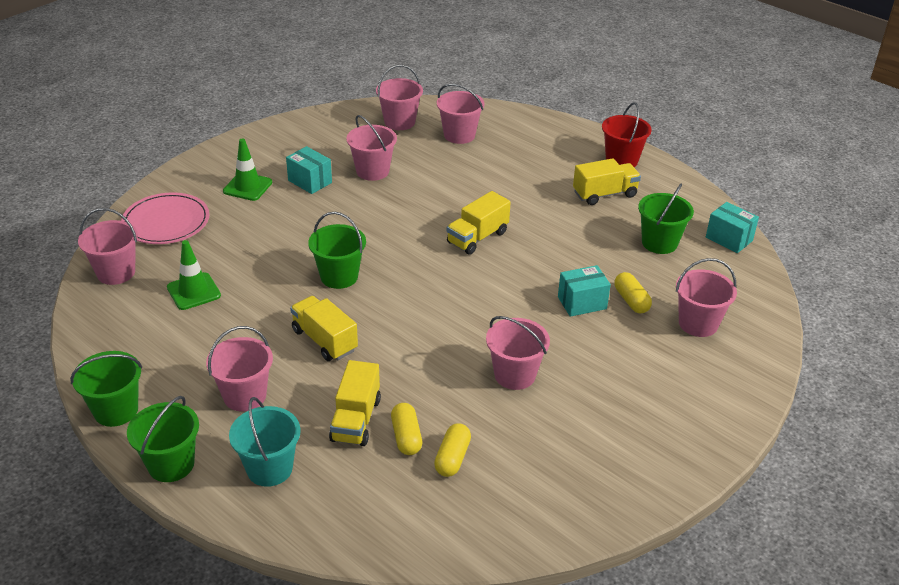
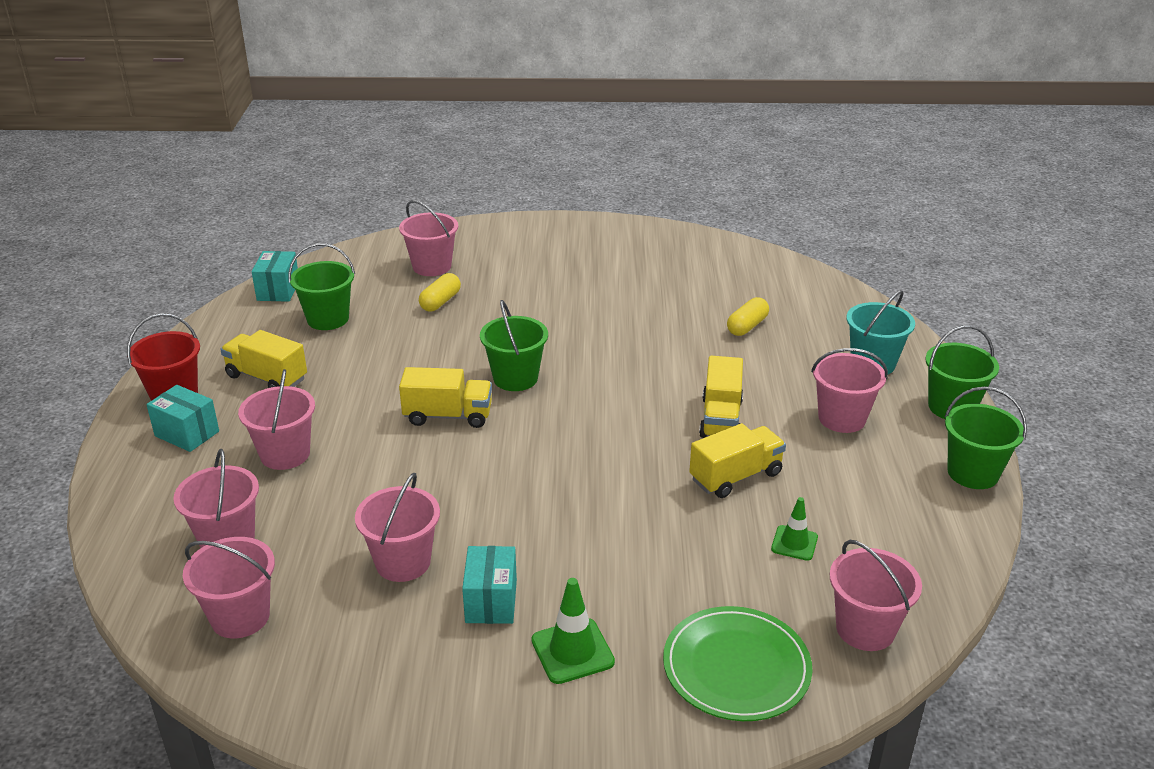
camera: 130 degrees left, 5 degrees down
(166, 222) = (736, 667): pink plate -> green plate
(194, 291) = (794, 543): green traffic cone -> green traffic cone, size x0.66
(339, 276) = (629, 463): green bucket -> green bucket (515, 378)
(356, 420) = (770, 354): yellow truck -> yellow truck (735, 477)
(452, 458) = (732, 301): yellow capsule -> none
(514, 375) = (612, 313): pink bucket -> pink bucket (285, 454)
(582, 303) = (476, 321): turquoise box -> turquoise box (187, 434)

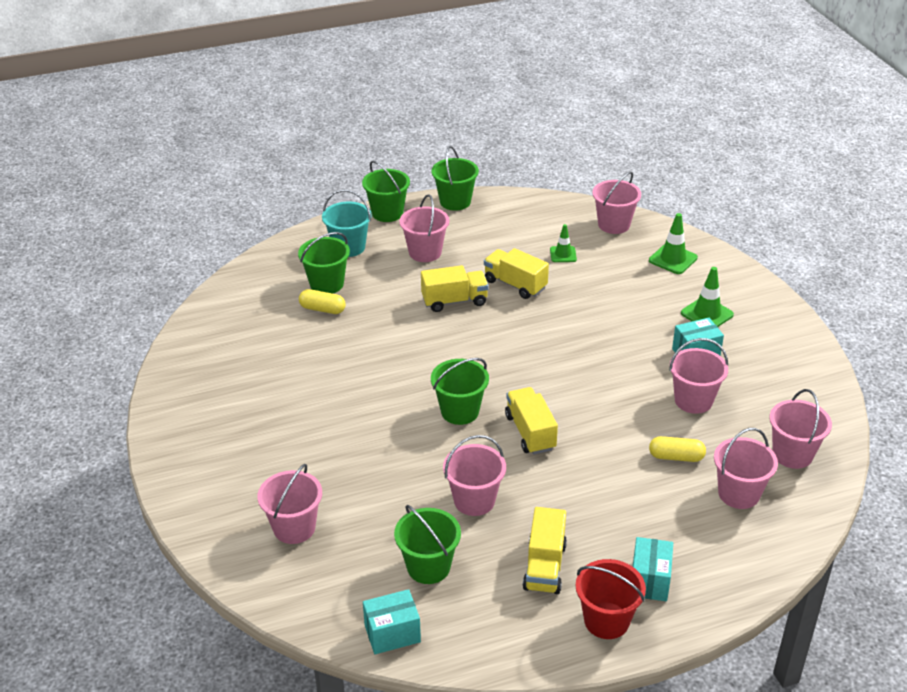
camera: 110 degrees left, 5 degrees up
(285, 454) = (633, 505): pink bucket -> pink bucket (474, 500)
(440, 302) = (361, 497): yellow capsule -> yellow capsule (676, 457)
(736, 667) = (673, 259): green plate -> green traffic cone
(796, 336) = (326, 284): none -> green bucket

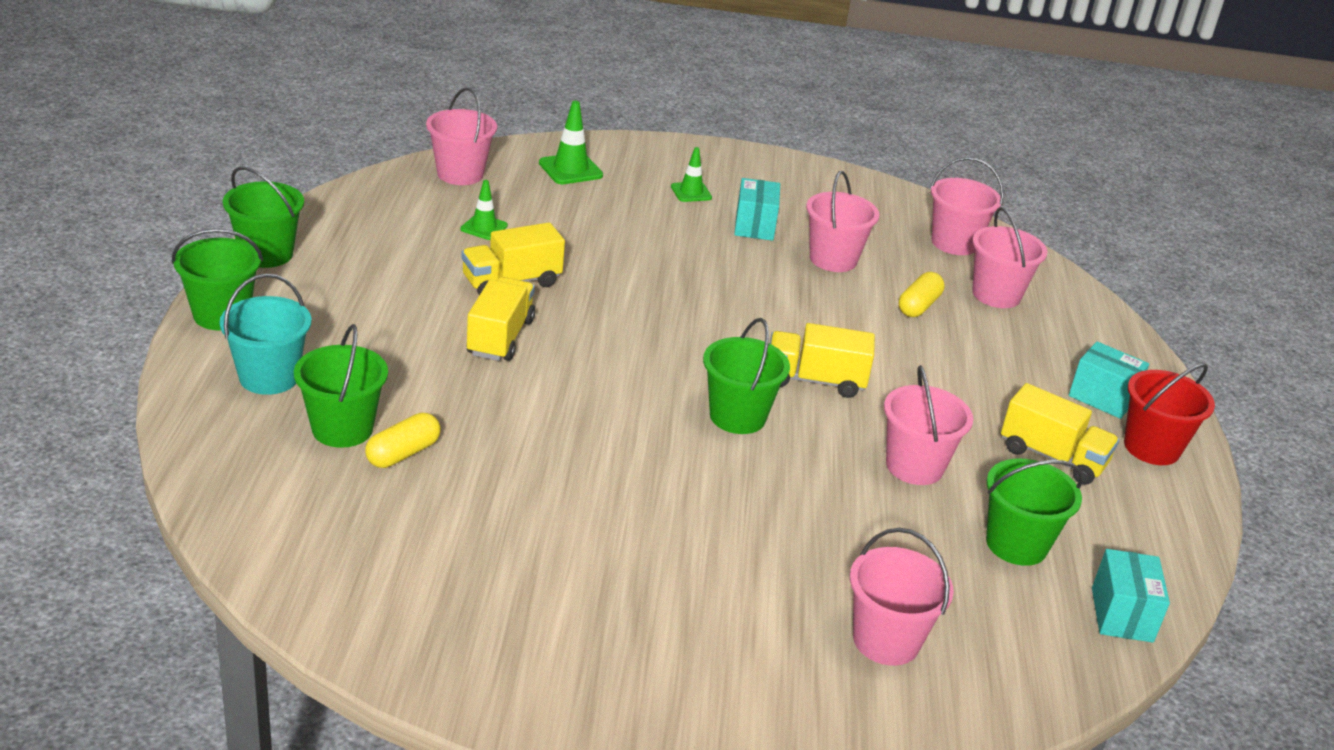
camera: 70 degrees left, 5 degrees down
(425, 252) = (361, 320): pink bucket -> none
(707, 314) = (691, 192): green traffic cone -> green traffic cone, size x0.66

